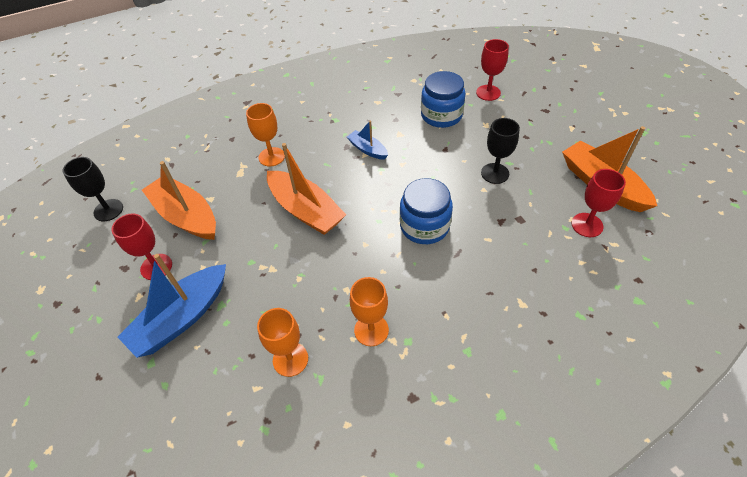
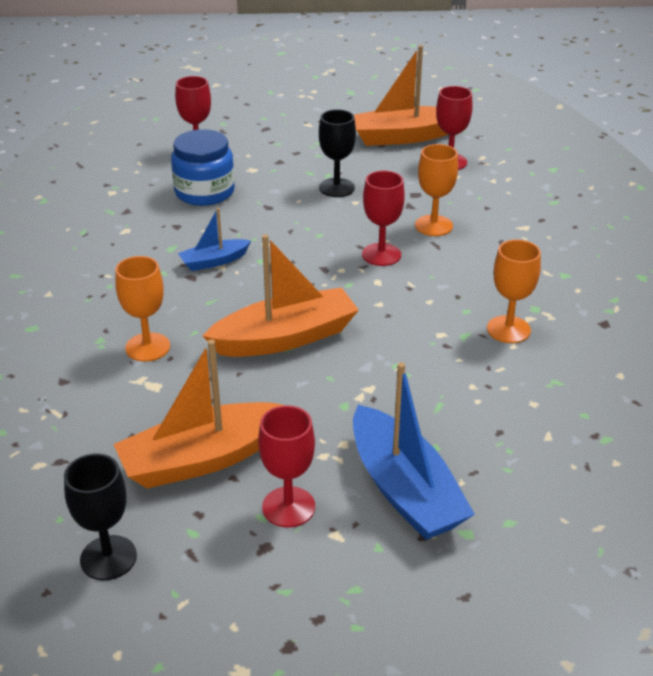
camera: 70 degrees left, 15 degrees down
(290, 359) = (520, 399): orange goblet -> orange goblet (433, 226)
(424, 226) = (381, 254): blue jar -> red goblet

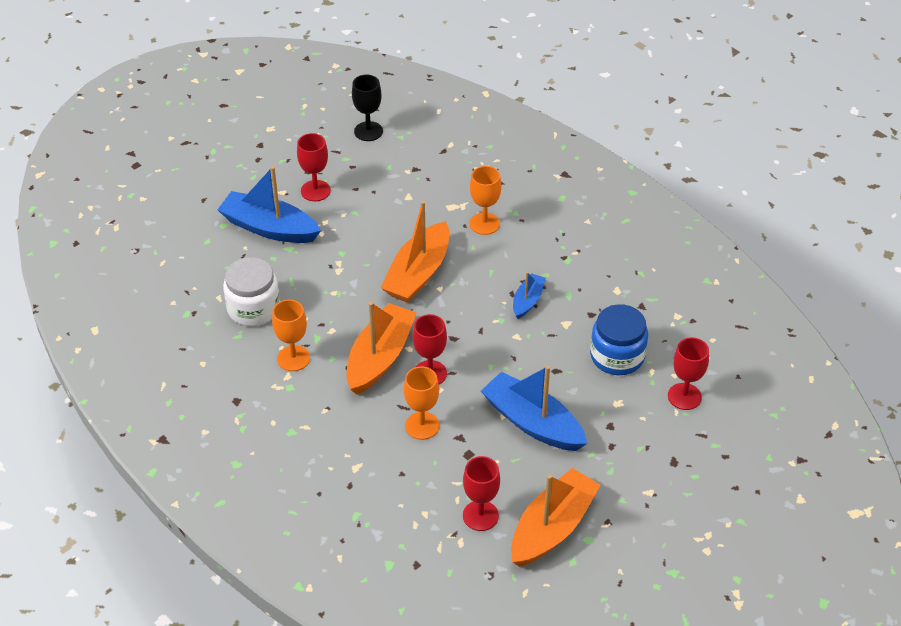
camera: 140 degrees right, 10 degrees up
(203, 459) = (380, 188): orange boat -> orange boat (380, 357)
(336, 188) = (532, 423): black goblet -> blue boat
(512, 400) = (253, 308): none -> white jar

